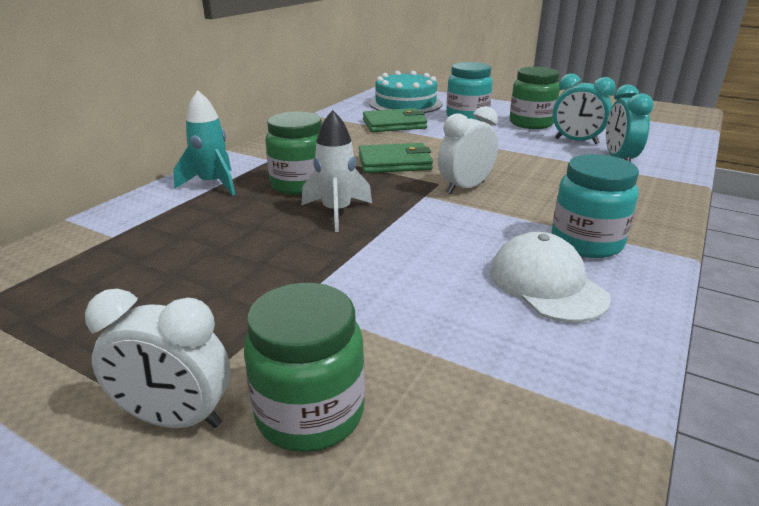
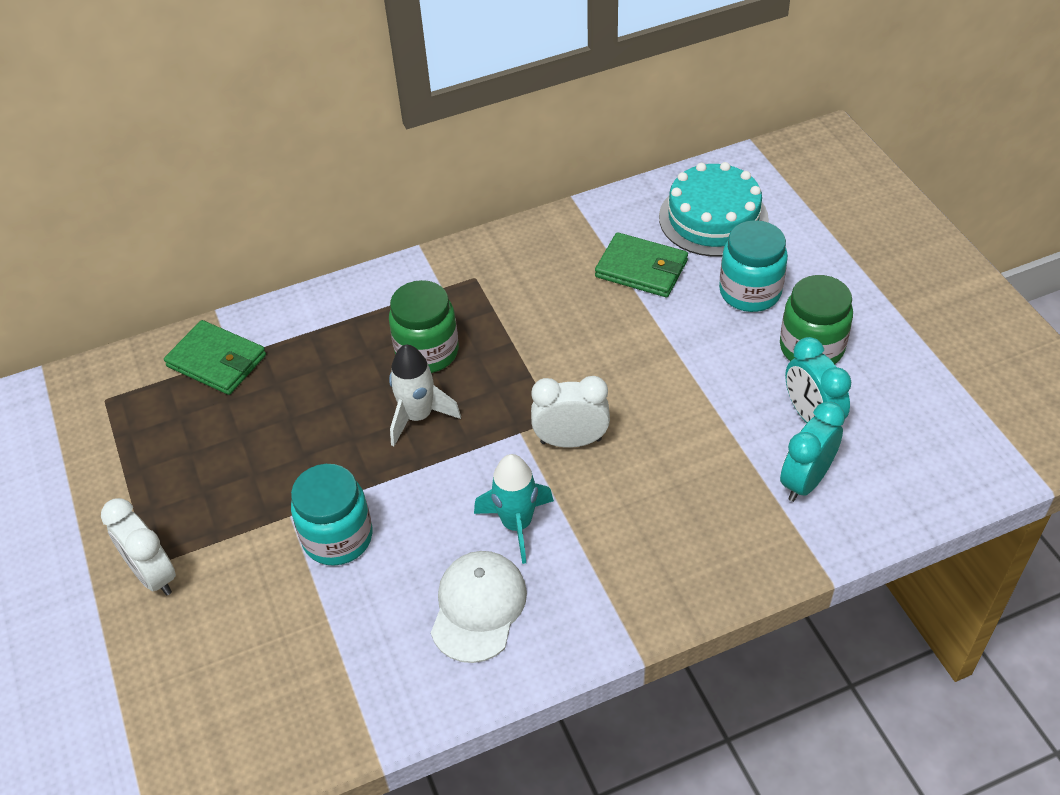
camera: 40 degrees right, 20 degrees up
(213, 184) = (357, 311): turquoise rocket -> turquoise rocket (517, 524)
(310, 413) = (219, 617): green jar -> none
(394, 162) = (553, 356): green wallet -> green wallet (217, 361)
(586, 243) = (575, 583): turquoise jar -> turquoise jar (338, 537)

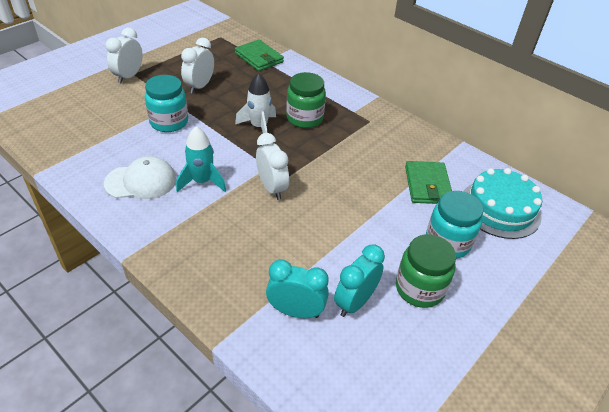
camera: 60 degrees right, 5 degrees down
(217, 361) = (259, 58): green wallet -> green wallet turned 45 degrees counterclockwise
(255, 469) = (200, 86): none -> white clock

